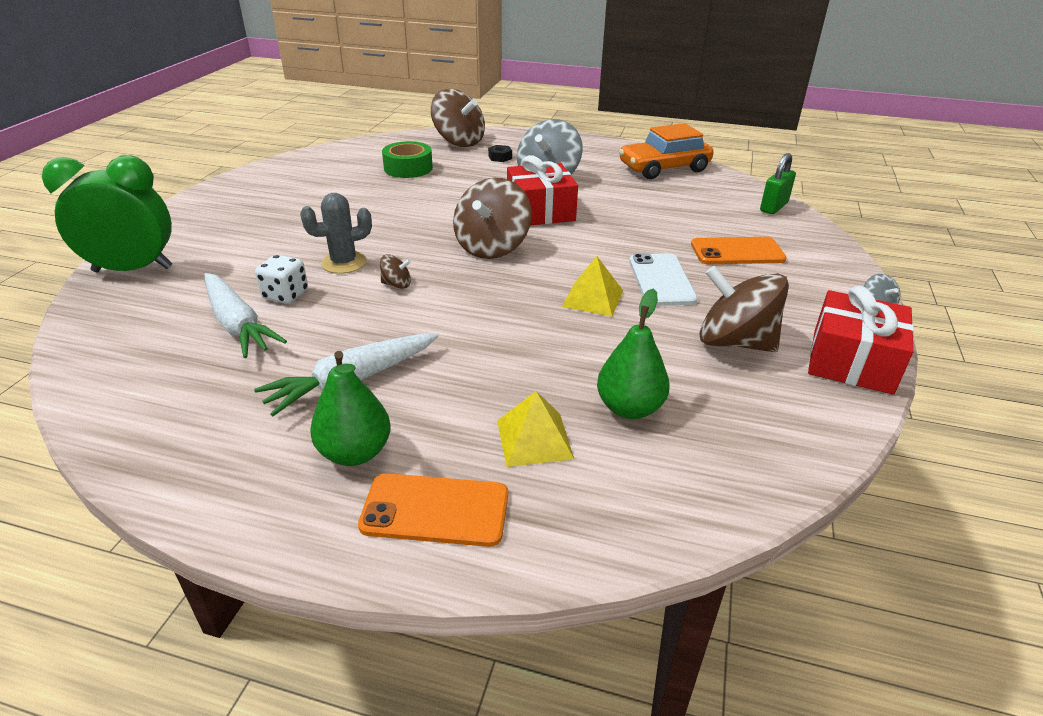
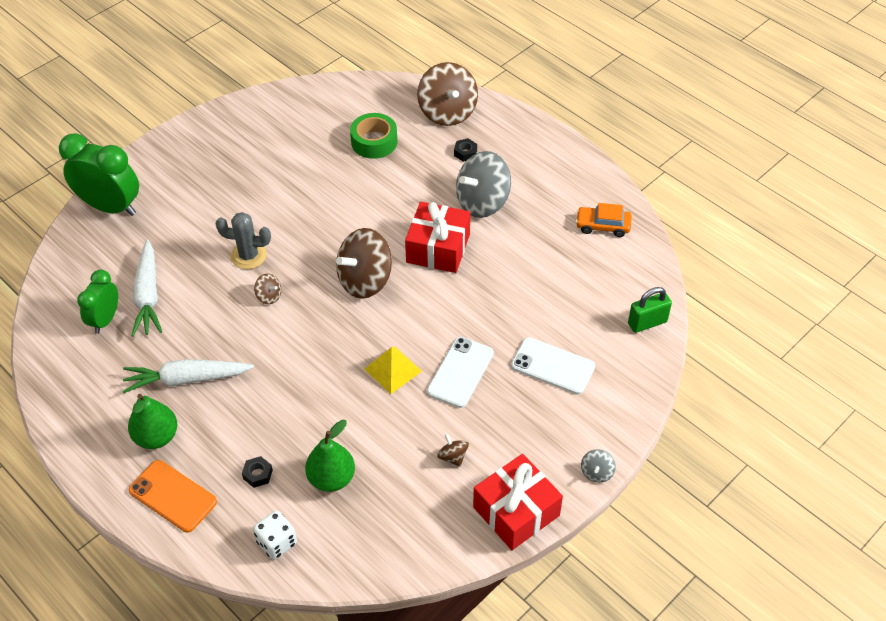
camera: 30 degrees right, 15 degrees up
(188, 362) = (105, 320): none -> green clock
(285, 295) = (191, 277): white dice -> white dice (277, 542)
(534, 439) = (258, 474): yellow pyramid -> black nut
(664, 168) = (602, 226): orange car -> orange car, size x0.59
(735, 342) = (452, 457): brown spinning top -> brown spinning top, size x0.44
(737, 252) = (552, 366): orange phone -> white phone

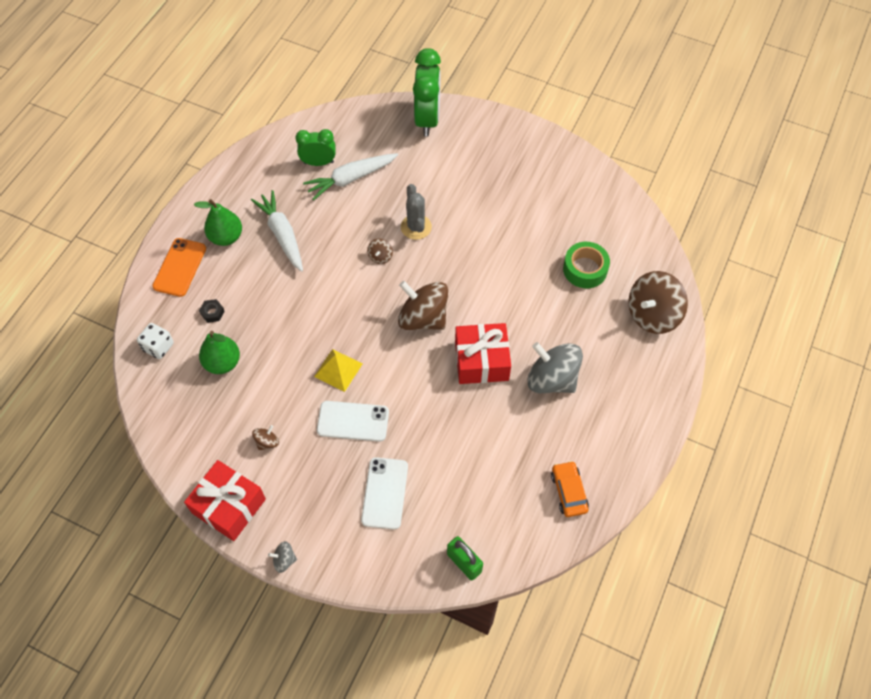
camera: 70 degrees right, 10 degrees up
(465, 153) = (607, 346): black nut -> none

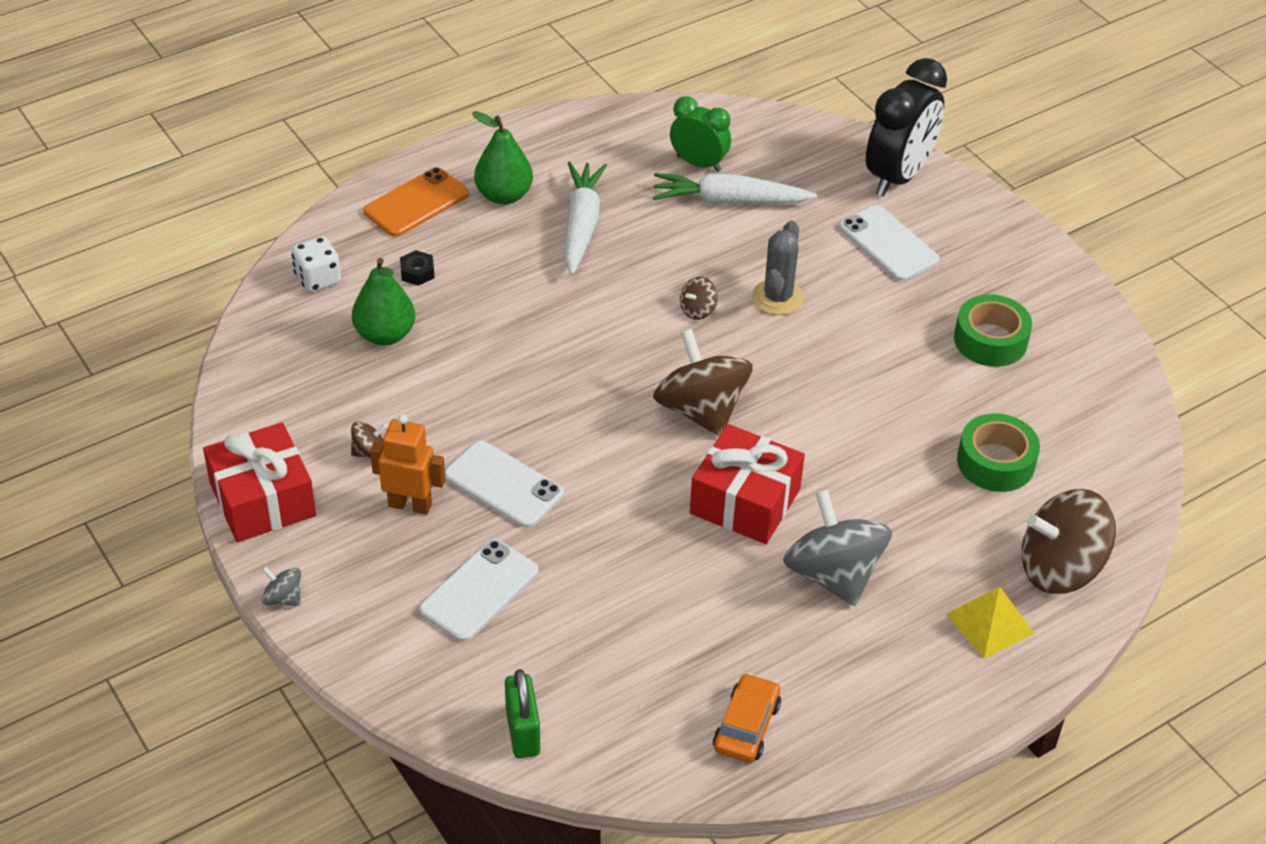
camera: 30 degrees right, 15 degrees down
(312, 462) = (410, 505): none -> orange robot
(338, 370) = (532, 415): yellow pyramid -> yellow pyramid (990, 623)
(427, 119) = (898, 176): green clock -> black clock
(449, 164) = (888, 244): none -> white phone
(536, 197) = (990, 340): none -> green tape

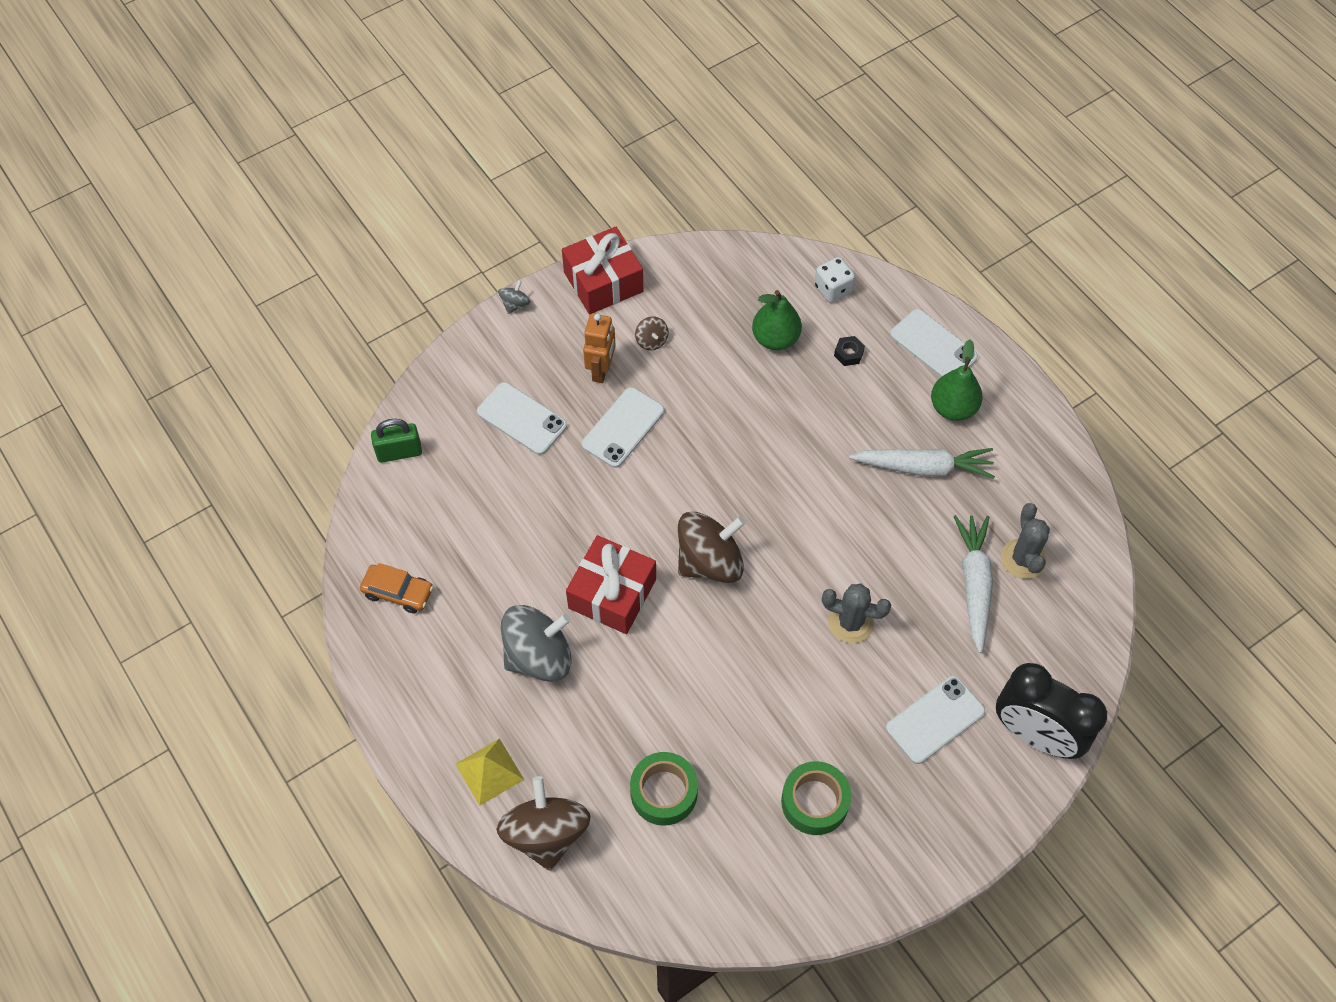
camera: 90 degrees right, 15 degrees up
(416, 203) = (933, 346): orange phone -> white phone
(697, 310) = (827, 559): brown spinning top -> none
(698, 163) = (1023, 559): green clock -> grey cactus

